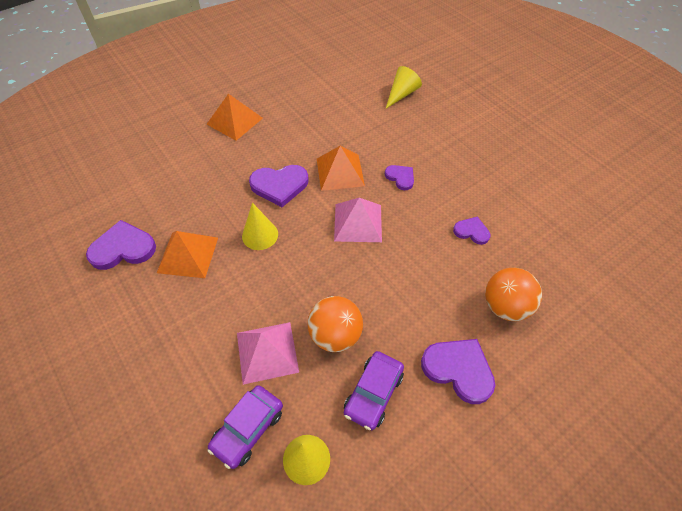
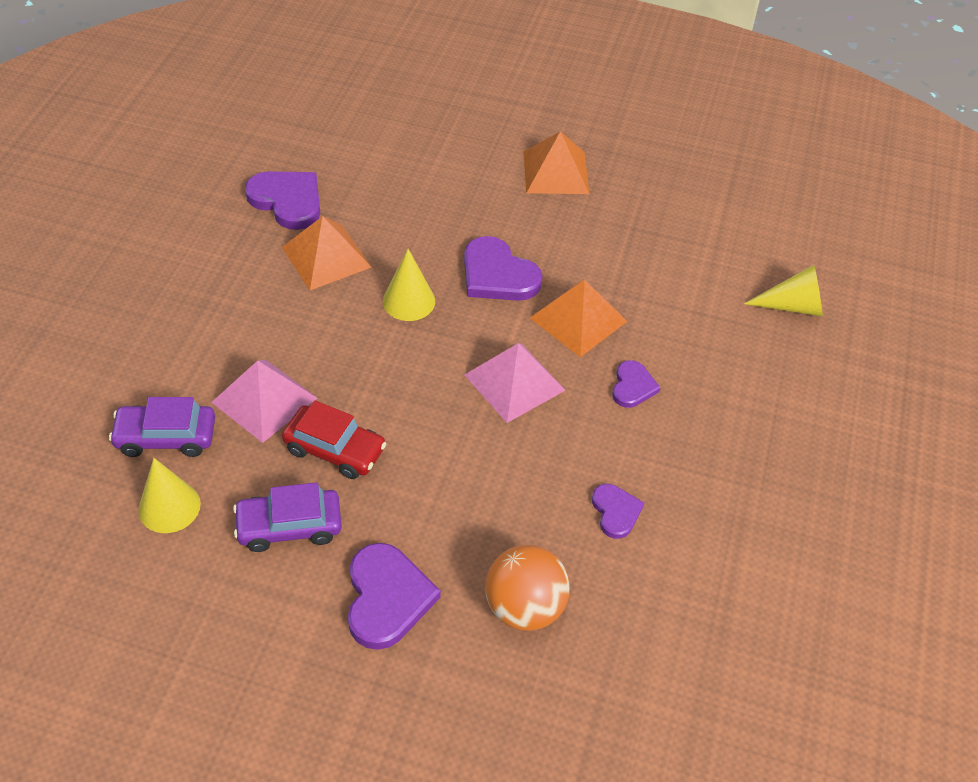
camera: 50 degrees right, 5 degrees down
(335, 335) = (335, 449): orange ball -> red car

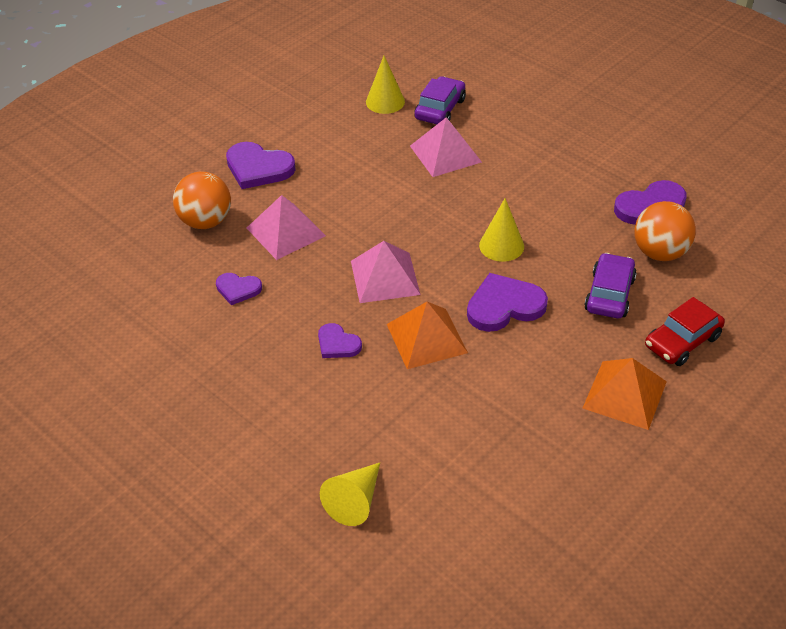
camera: 120 degrees right, 5 degrees down
(289, 526) = (337, 143): purple car -> purple car (609, 294)
(326, 257) = (574, 214): orange pyramid -> none
(335, 449) = (383, 174): red car -> red car (682, 341)
(355, 183) = (660, 253): none -> orange ball
(494, 507) = (286, 232): none -> pink pyramid

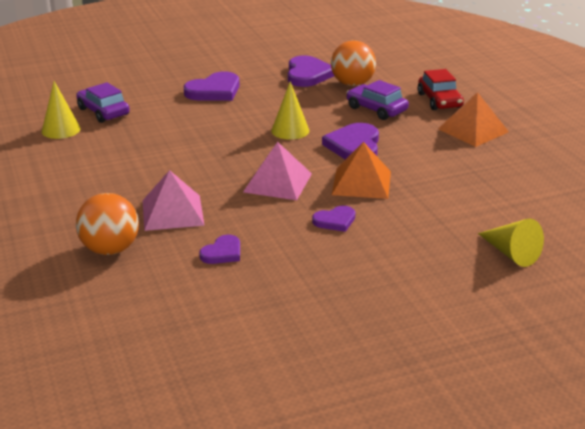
camera: 65 degrees left, 15 degrees down
(258, 168) = (69, 206): purple heart -> purple heart (214, 91)
(445, 154) = (161, 123): pink pyramid -> none

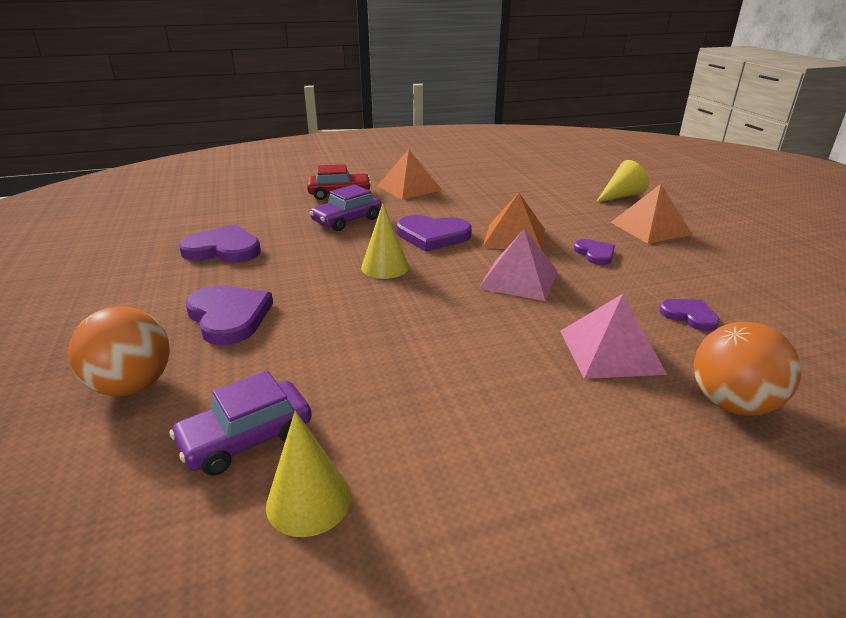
camera: 85 degrees left, 0 degrees up
(352, 84) = (272, 227): orange ball -> orange ball (132, 385)
(411, 260) = (650, 228): none -> orange pyramid

